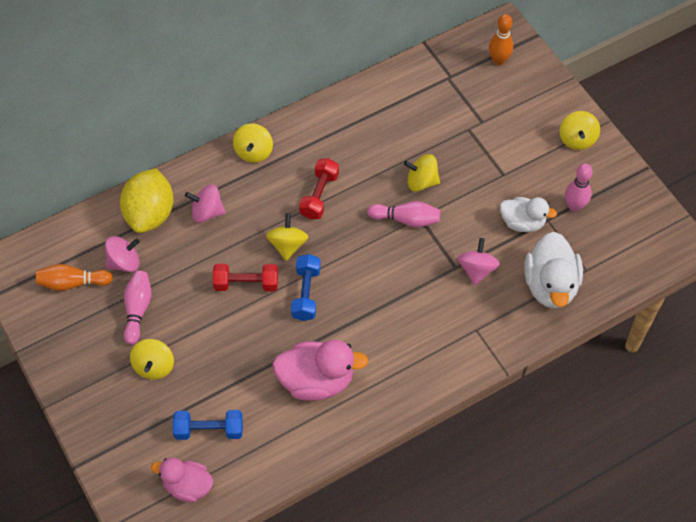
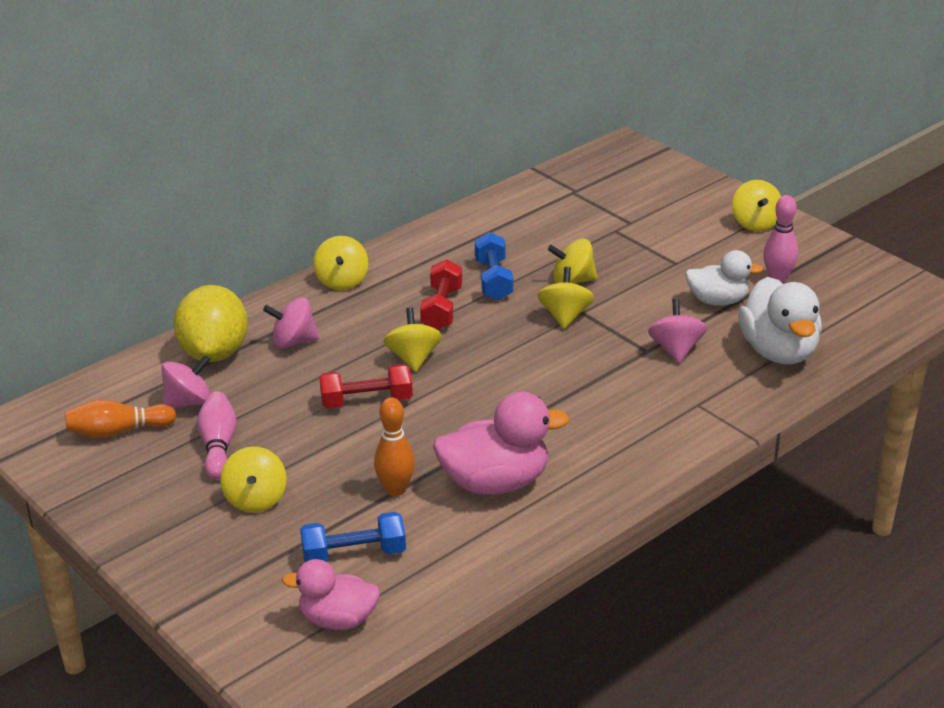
camera: 10 degrees left, 25 degrees down
(306, 293) = (453, 400): blue dumbbell -> blue dumbbell (493, 280)
(406, 219) = (565, 316): pink bowling pin -> yellow spinning top
(498, 60) = (630, 171): orange bowling pin -> orange bowling pin (395, 489)

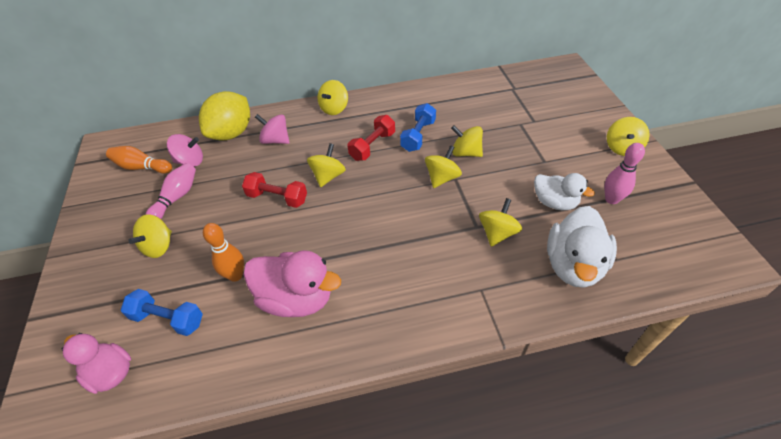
camera: 30 degrees right, 15 degrees up
(676, 349) = (497, 233): pink spinning top -> yellow spinning top

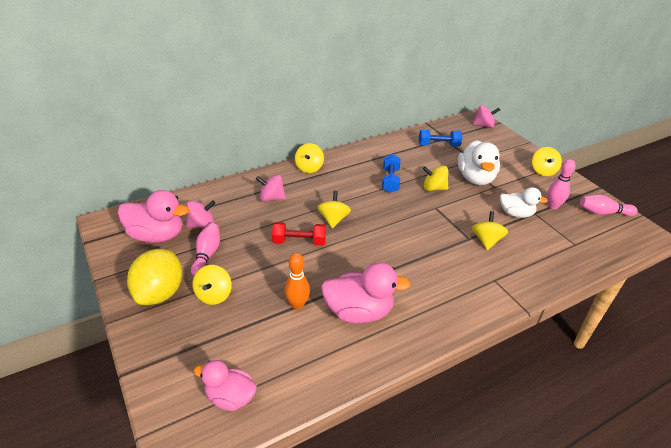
camera: 20 degrees left, 10 degrees down
(142, 167) = (157, 235): orange bowling pin -> pink duck
(168, 319) = (257, 348): blue dumbbell -> blue dumbbell (438, 145)
(232, 133) = (227, 197): yellow lemon -> yellow lemon (160, 293)
(372, 146) = (357, 192): red dumbbell -> none
(442, 178) = (425, 208): yellow spinning top -> none
(571, 76) = (484, 125): none -> pink spinning top
(573, 265) = (549, 253): white duck -> white duck (475, 178)
(680, 219) = (603, 213): none -> pink bowling pin

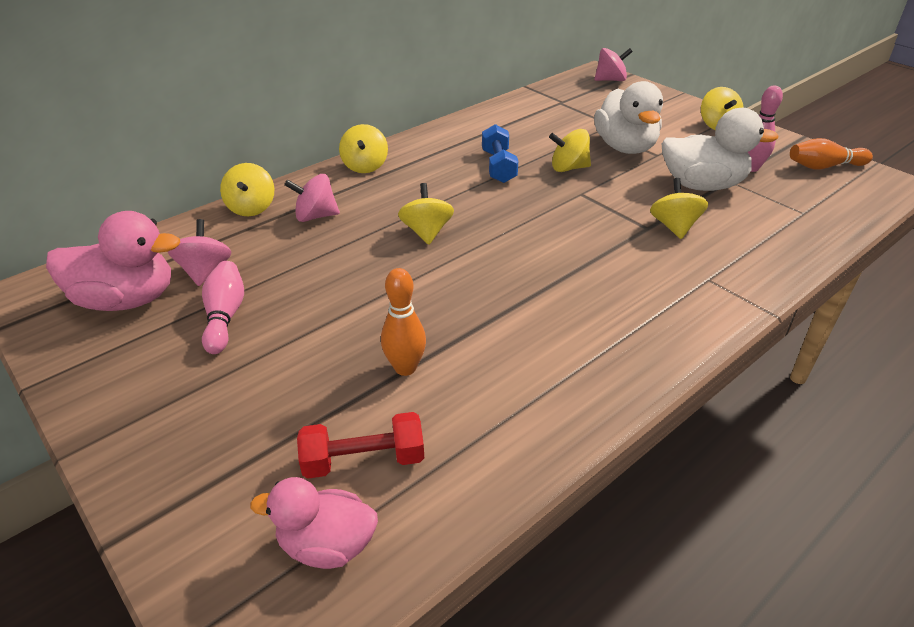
camera: 10 degrees left, 0 degrees up
(160, 293) = (152, 390): yellow lemon -> none
(202, 224) = (205, 271): pink spinning top -> pink spinning top turned 60 degrees counterclockwise
(214, 295) = (253, 377): yellow spinning top -> yellow spinning top (251, 208)
(299, 242) = (380, 272): red dumbbell -> red dumbbell (364, 460)
(358, 312) = (512, 361): pink duck -> none
(438, 145) = (554, 112): blue dumbbell -> none
(515, 214) = (702, 185): white duck -> white duck, size x1.55
(603, 213) = (824, 166): pink bowling pin -> orange bowling pin

